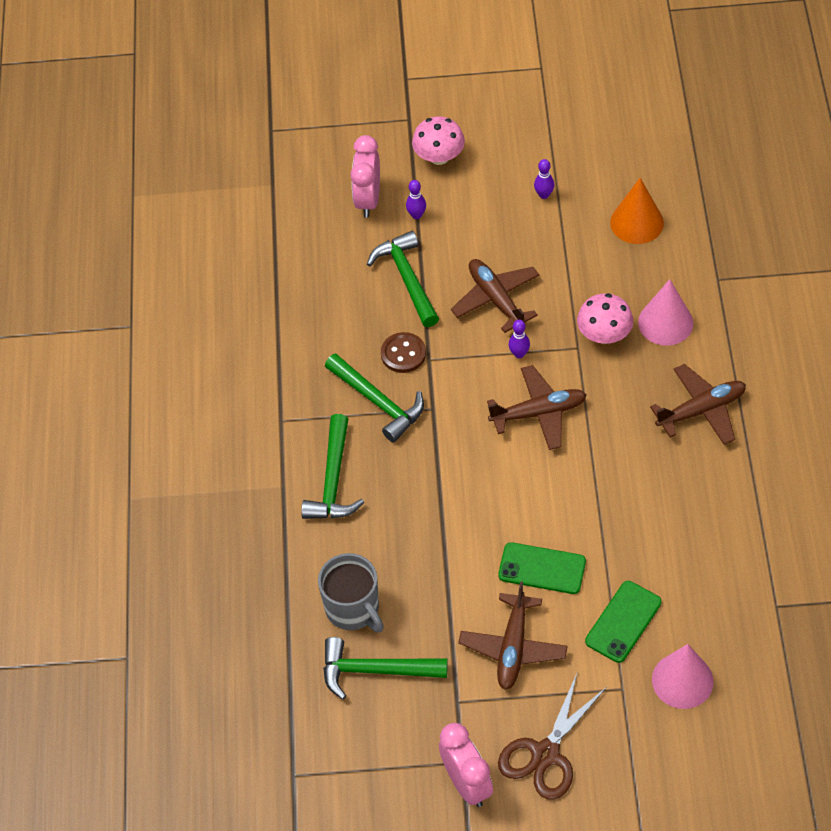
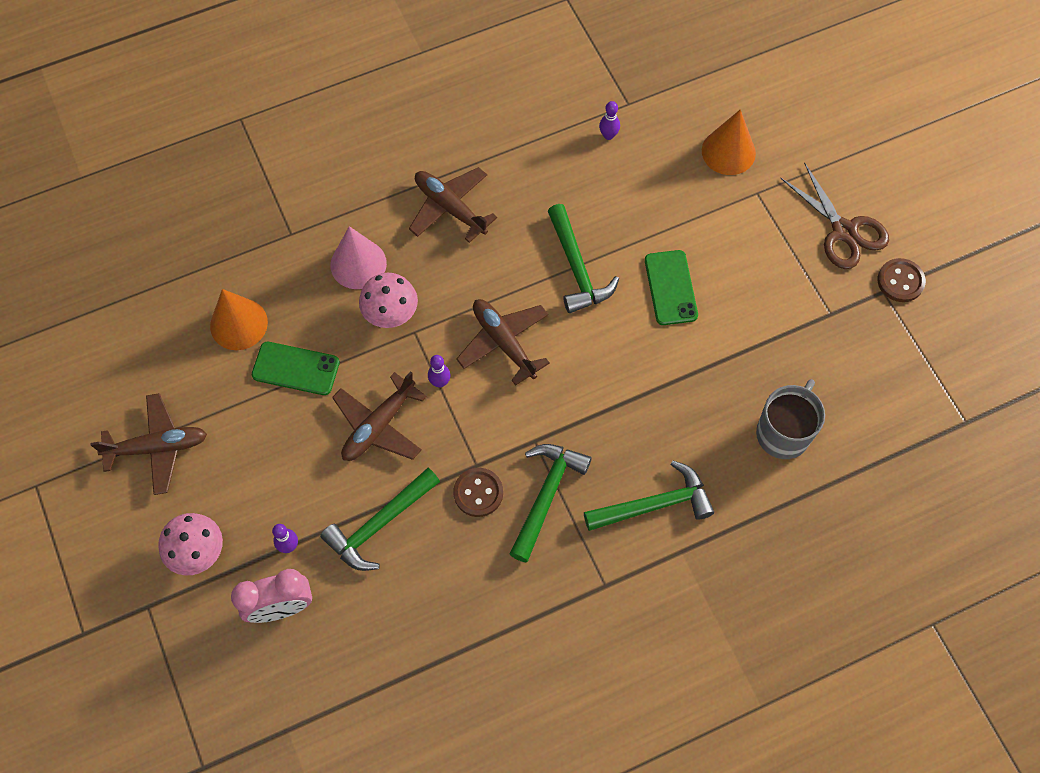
camera: 115 degrees left, 10 degrees up
(375, 671) = (835, 391): green hammer -> green hammer (577, 268)
(466, 783) = (900, 281): pink clock -> brown button
(513, 647) = (759, 286): brown plane -> brown plane (157, 447)
(544, 195) = (225, 423): purple bowling pin -> purple bowling pin (608, 135)
(545, 754) = (844, 231): brown scissors -> brown scissors turned 45 degrees clockwise
(623, 622) = (694, 209): green phone -> green phone (296, 369)
(682, 680) = (728, 152): pink cone -> orange cone

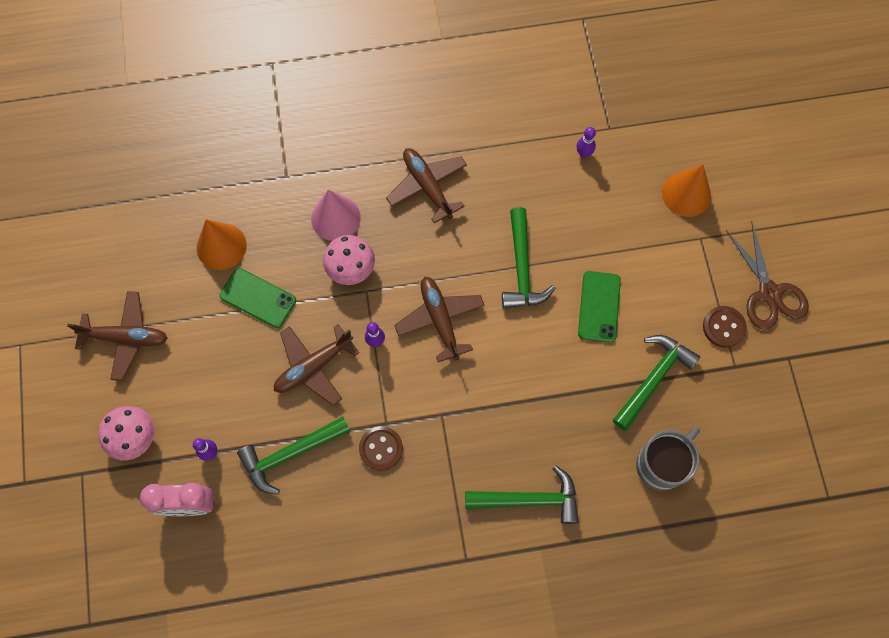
camera: 15 degrees right, 5 degrees up
(546, 495) = (438, 466): green hammer -> green hammer (653, 378)
(900, 281) = (807, 352): brown button -> brown button (723, 327)

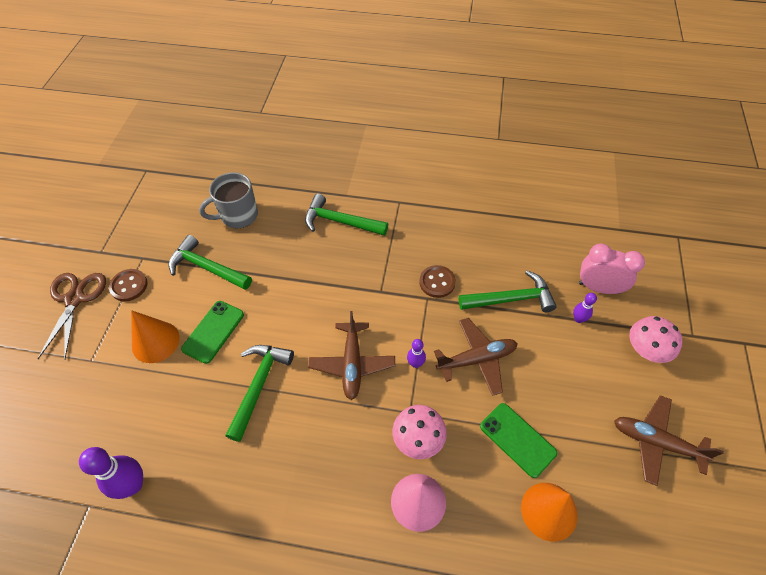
camera: 160 degrees left, 15 degrees down
(427, 186) = (309, 504): brown plane -> none
(583, 153) = (133, 485): purple bowling pin -> purple bowling pin, size x1.86
(653, 378) = (207, 267): green hammer -> green hammer turned 60 degrees clockwise
(686, 194) = (71, 405): orange cone -> orange cone (155, 342)

